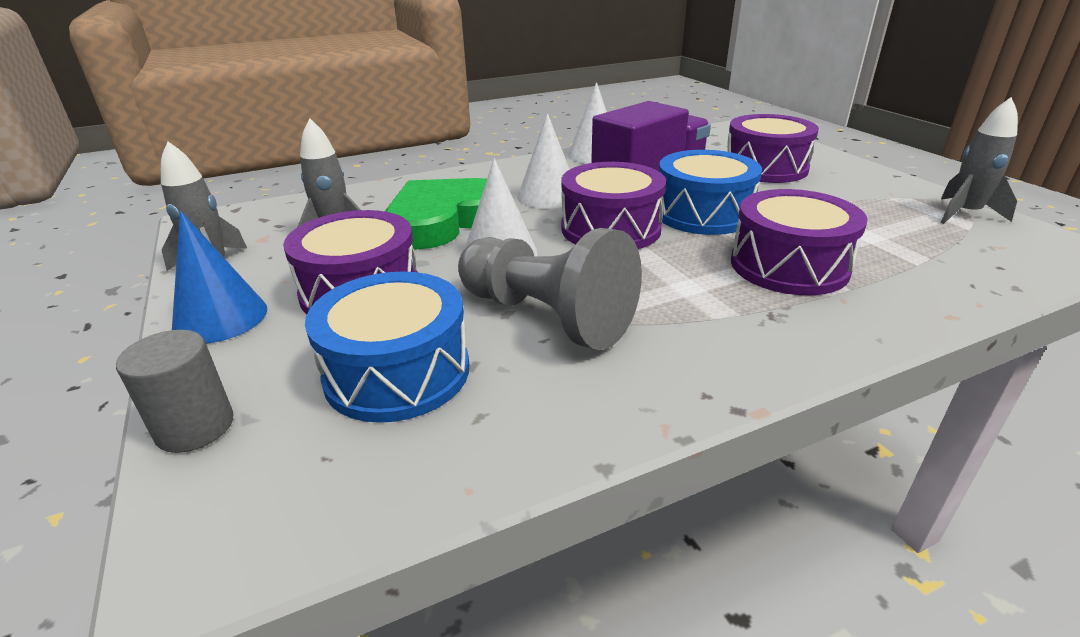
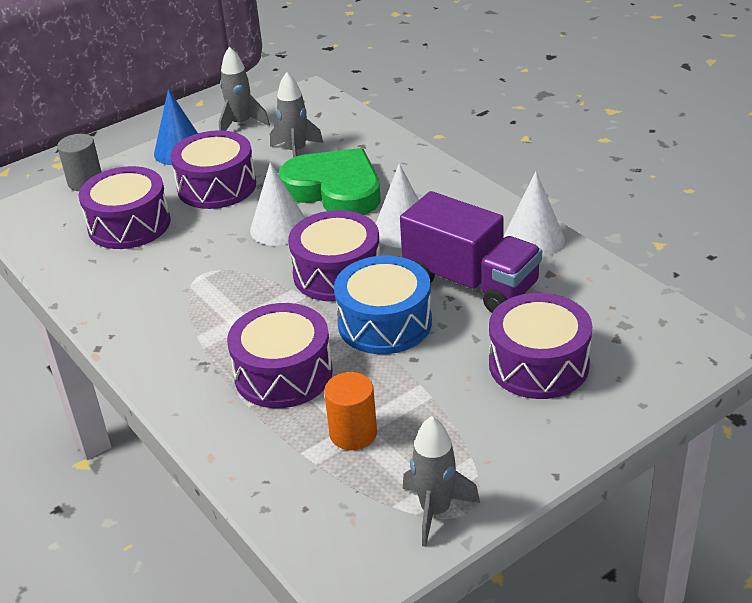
camera: 80 degrees right, 5 degrees up
(397, 372) = (129, 225): blue drum -> purple drum
(546, 316) = (192, 264): grey pawn -> none
(877, 238) = (353, 433): none -> orange cylinder

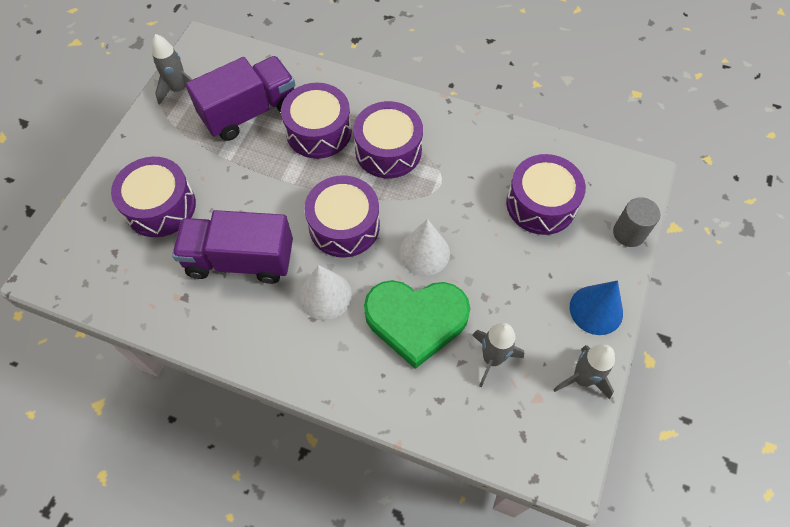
camera: 145 degrees right, 25 degrees up
(217, 186) = (518, 278): purple drum -> purple drum (388, 150)
(353, 433) = (250, 112): orange cylinder -> purple truck
(384, 323) = (281, 196): blue drum -> none
(533, 239) = (213, 333): white cone -> none

